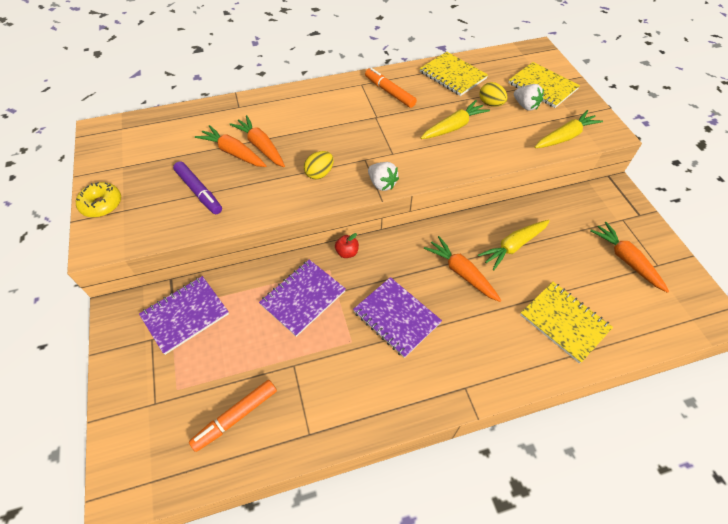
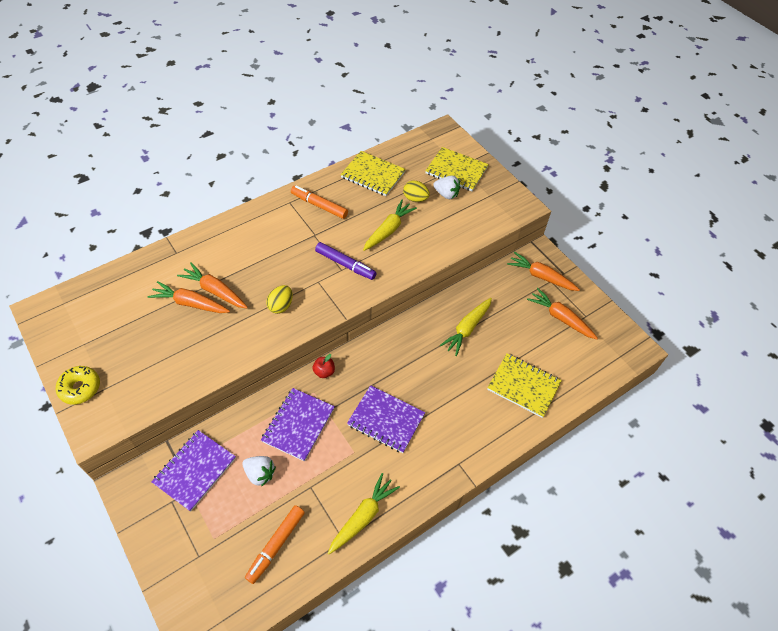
camera: 20 degrees left, 0 degrees up
(199, 192) = (172, 352): purple marker -> purple marker (345, 264)
(382, 184) = (341, 303): white strawberry -> white strawberry (260, 474)
(461, 272) = (429, 364): orange carrot -> orange carrot (541, 276)
(565, 137) = (487, 219): yellow carrot -> yellow carrot (363, 516)

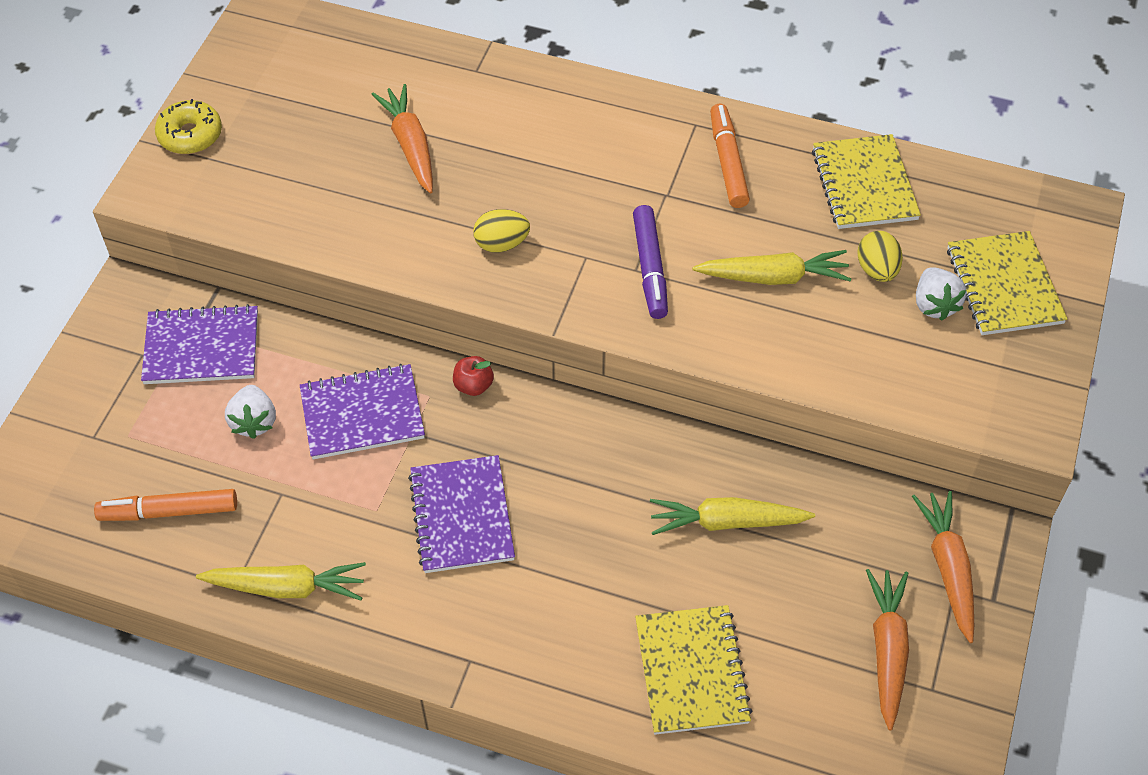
camera: 55 degrees right, 0 degrees up
(215, 291) = (455, 155): orange carrot -> none

